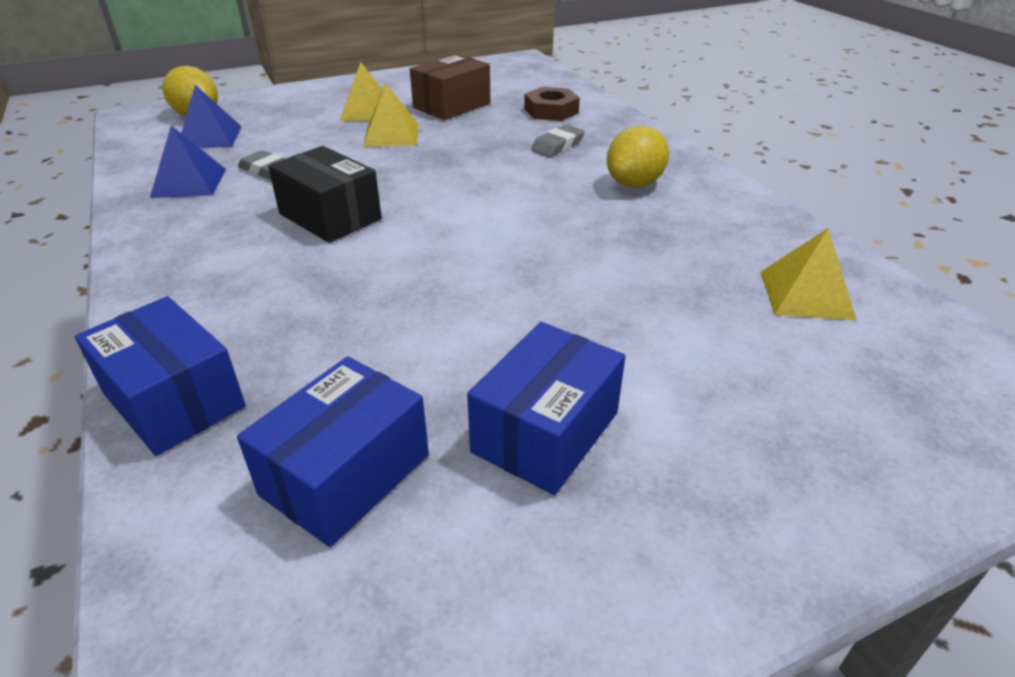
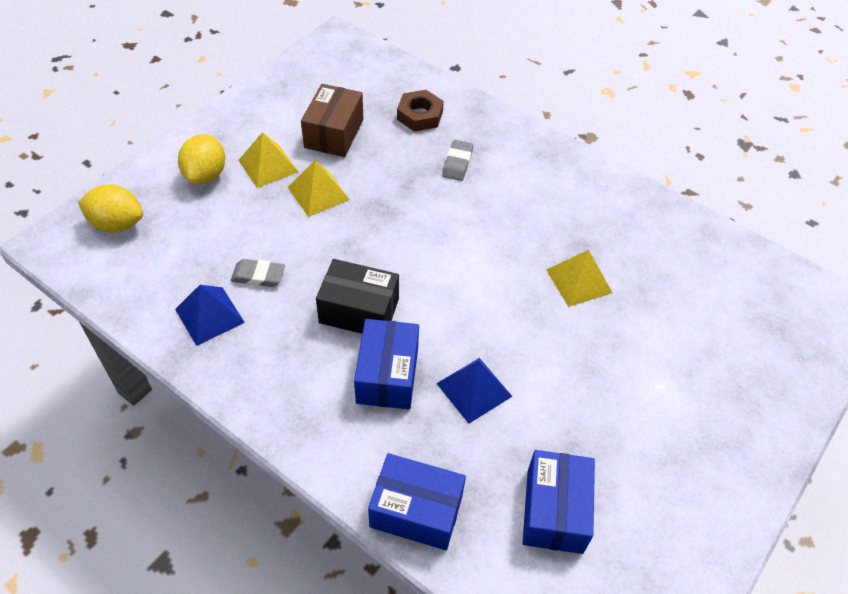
camera: 30 degrees left, 15 degrees up
(210, 137) = (163, 251): blue pyramid -> blue pyramid (474, 389)
(546, 432) = (630, 435): blue box -> blue box (387, 375)
(634, 184) = (540, 192): yellow lemon -> yellow lemon (206, 175)
(806, 295) = (698, 269): yellow pyramid -> yellow pyramid (579, 281)

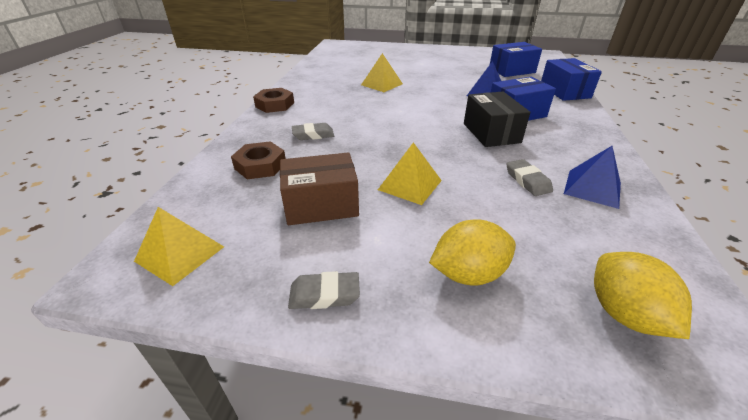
camera: 115 degrees left, 15 degrees down
(248, 110) = (324, 294): none -> grey eraser
(268, 166) = (406, 230): yellow pyramid -> yellow pyramid (180, 253)
(559, 155) = (275, 105): none -> brown nut

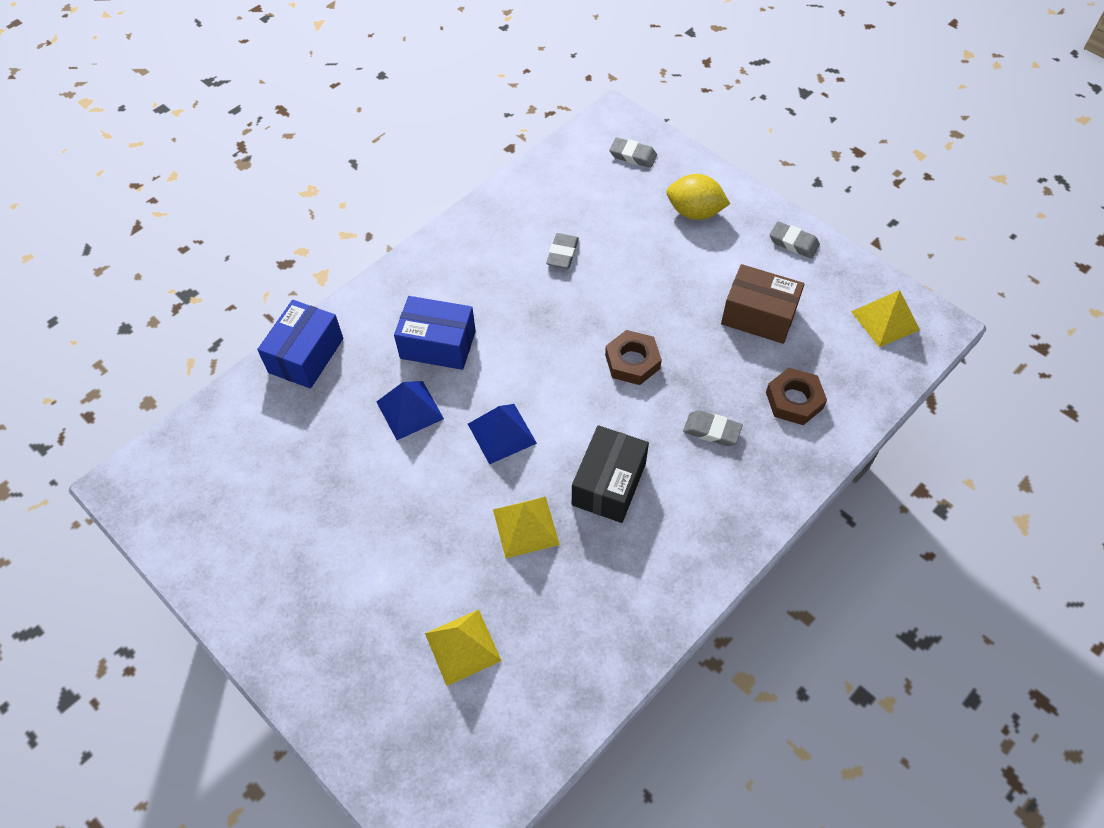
camera: 145 degrees left, 20 degrees up
(275, 105) = (727, 545): brown nut -> brown nut (632, 361)
(410, 185) = (667, 300): yellow pyramid -> yellow pyramid (463, 646)
(491, 133) = (512, 327): black box -> black box (609, 484)
(512, 70) = (278, 455): blue box -> none
(592, 188) = (522, 222): blue pyramid -> blue pyramid (502, 433)
(624, 314) = (633, 155): yellow lemon -> grey eraser

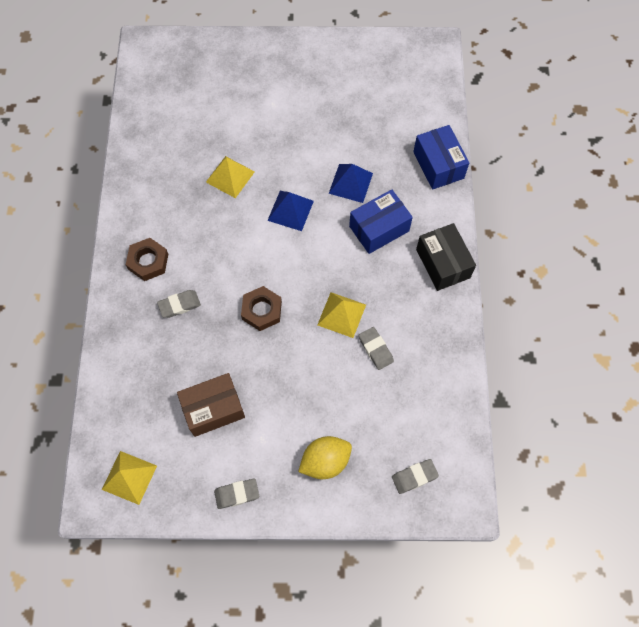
camera: 135 degrees right, 10 degrees up
(463, 646) = (206, 108): yellow pyramid -> yellow pyramid (341, 314)
(609, 484) = (209, 230): black box -> black box (442, 263)
(794, 400) = (146, 365): brown nut -> brown nut (148, 262)

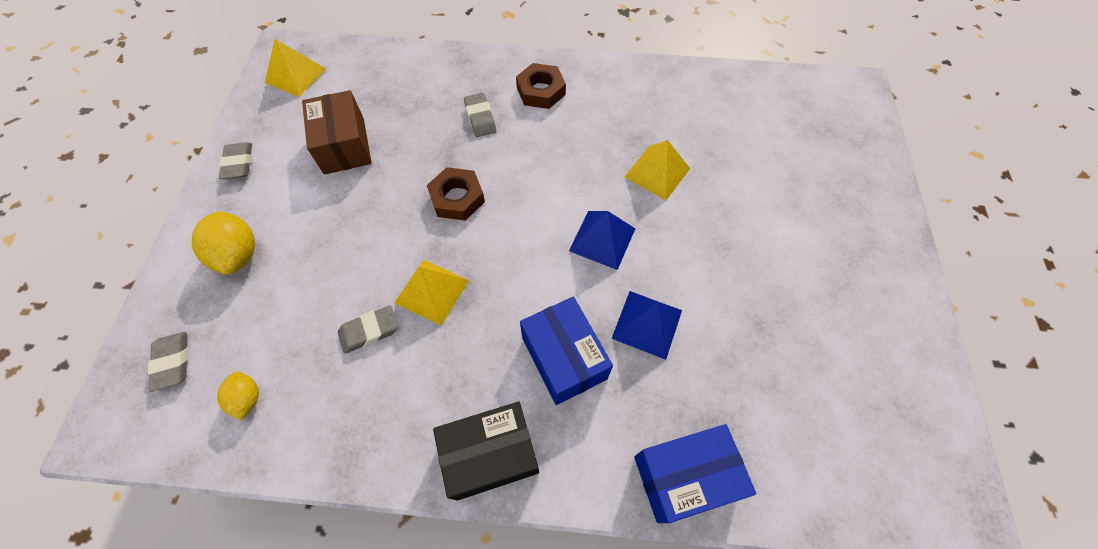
camera: 95 degrees right, 5 degrees down
(431, 415) = (247, 398): none -> yellow lemon

